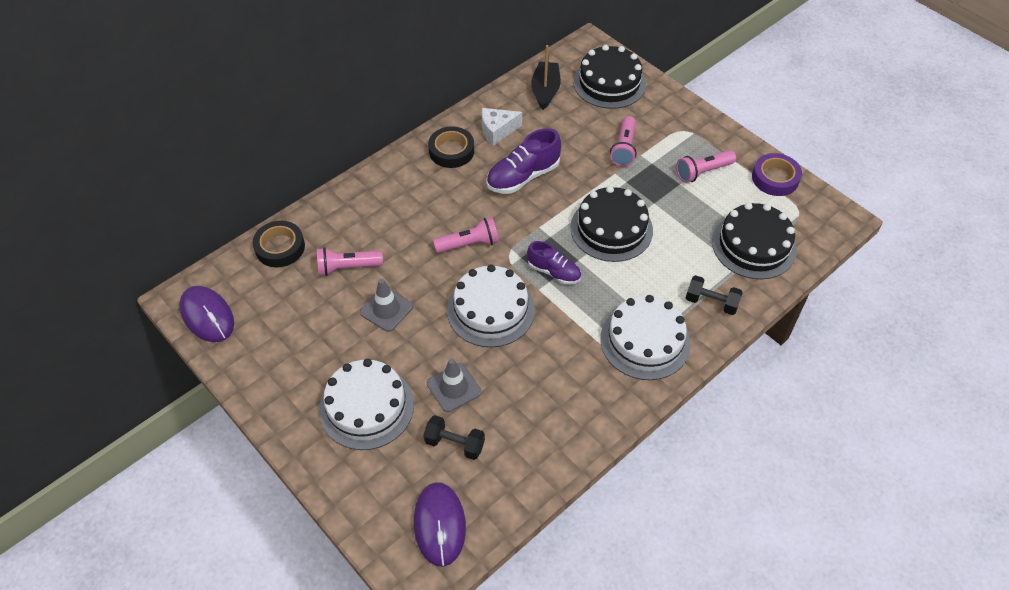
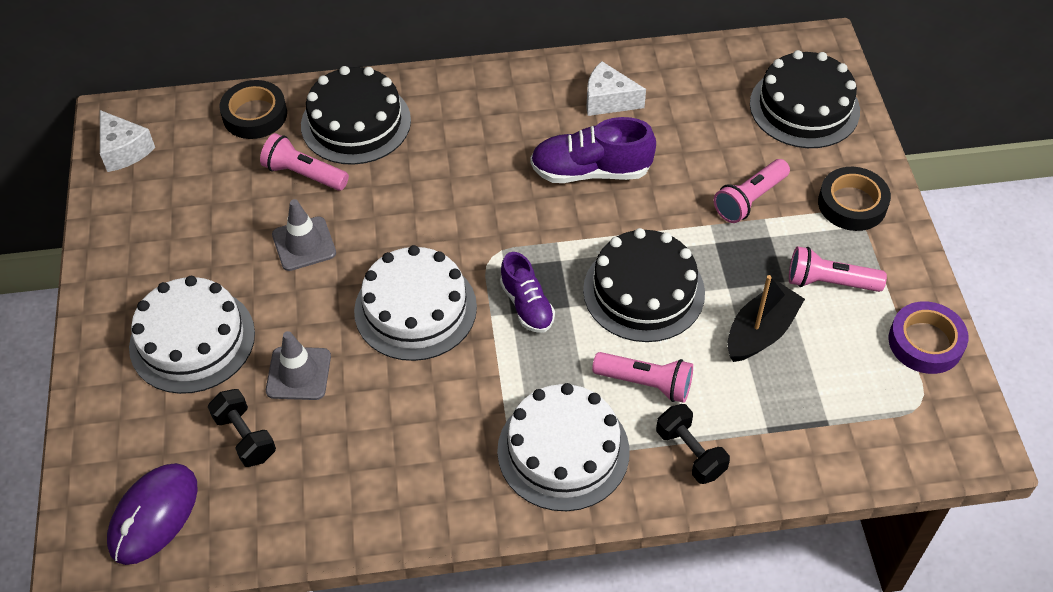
camera: 35 degrees right, 0 degrees up
(207, 316) = (124, 150): purple mouse -> white cheese
(451, 151) = (533, 98): black tape -> black tape (852, 204)
(469, 244) = (458, 218): pink flashlight -> pink flashlight (646, 383)
(545, 91) = (711, 79): black boat -> black boat (760, 332)
(753, 245) = (814, 413): black cake -> black cake (356, 123)

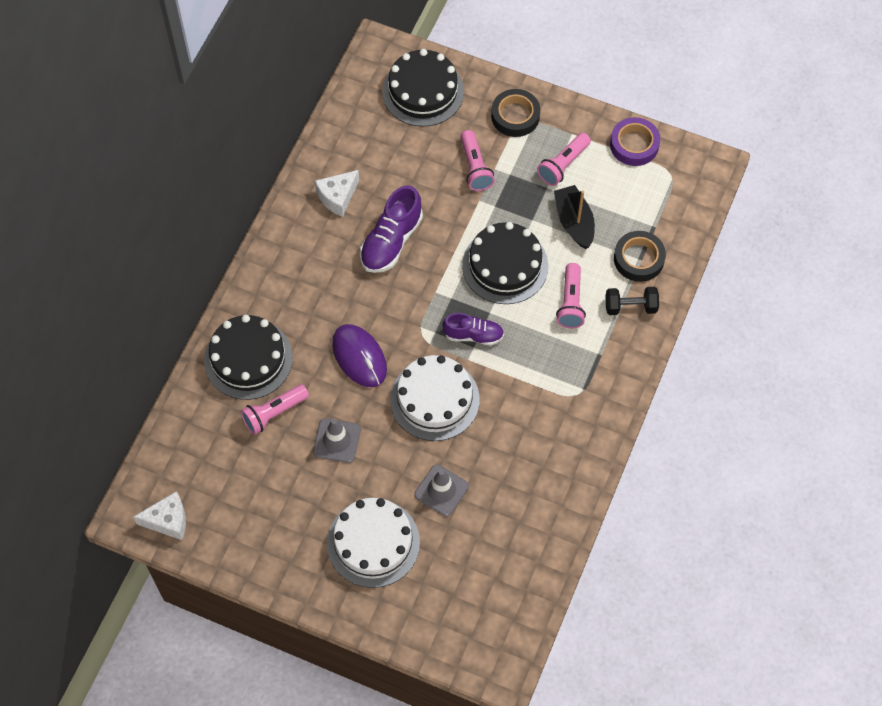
camera: 60 degrees left, 10 degrees up
(154, 515) = (495, 618): purple mouse -> purple mouse (359, 357)
(245, 437) = (470, 542): black dumbbell -> none
(255, 115) = (194, 420): black tape -> black tape (638, 259)
(563, 451) = (589, 371): white cake -> none
(646, 383) = (570, 302): pink flashlight -> pink flashlight turned 135 degrees clockwise

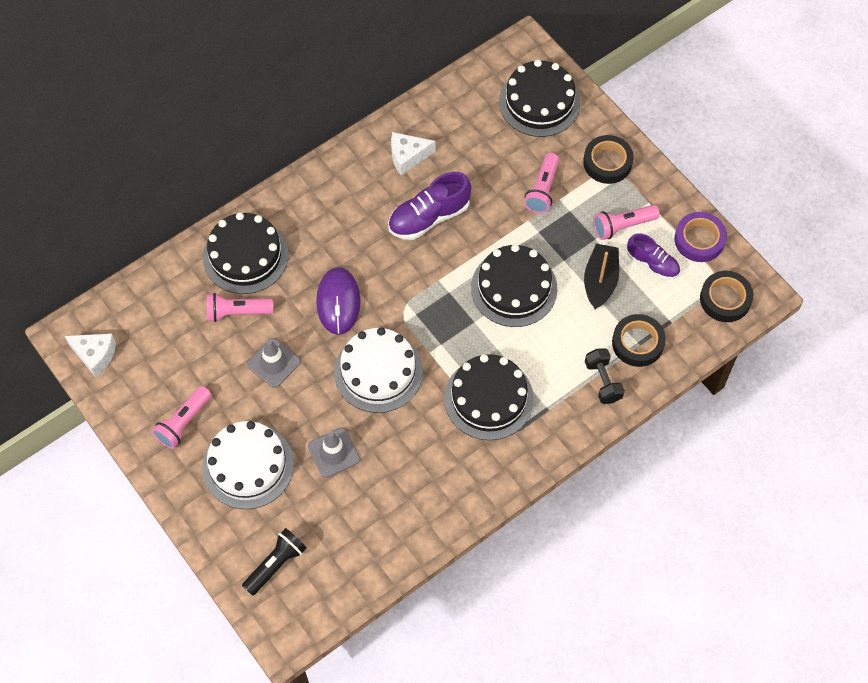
camera: 30 degrees right, 0 degrees up
(454, 614) = (276, 564): none -> black flashlight
(473, 335) = (447, 334): purple shoe -> purple shoe (652, 263)
(544, 372) = (489, 398): none -> black cake
(570, 302) = (551, 350): pink flashlight -> pink flashlight (183, 422)
(630, 307) = (603, 381): black dumbbell -> black dumbbell turned 45 degrees clockwise
(687, 184) = (725, 299): none -> black tape

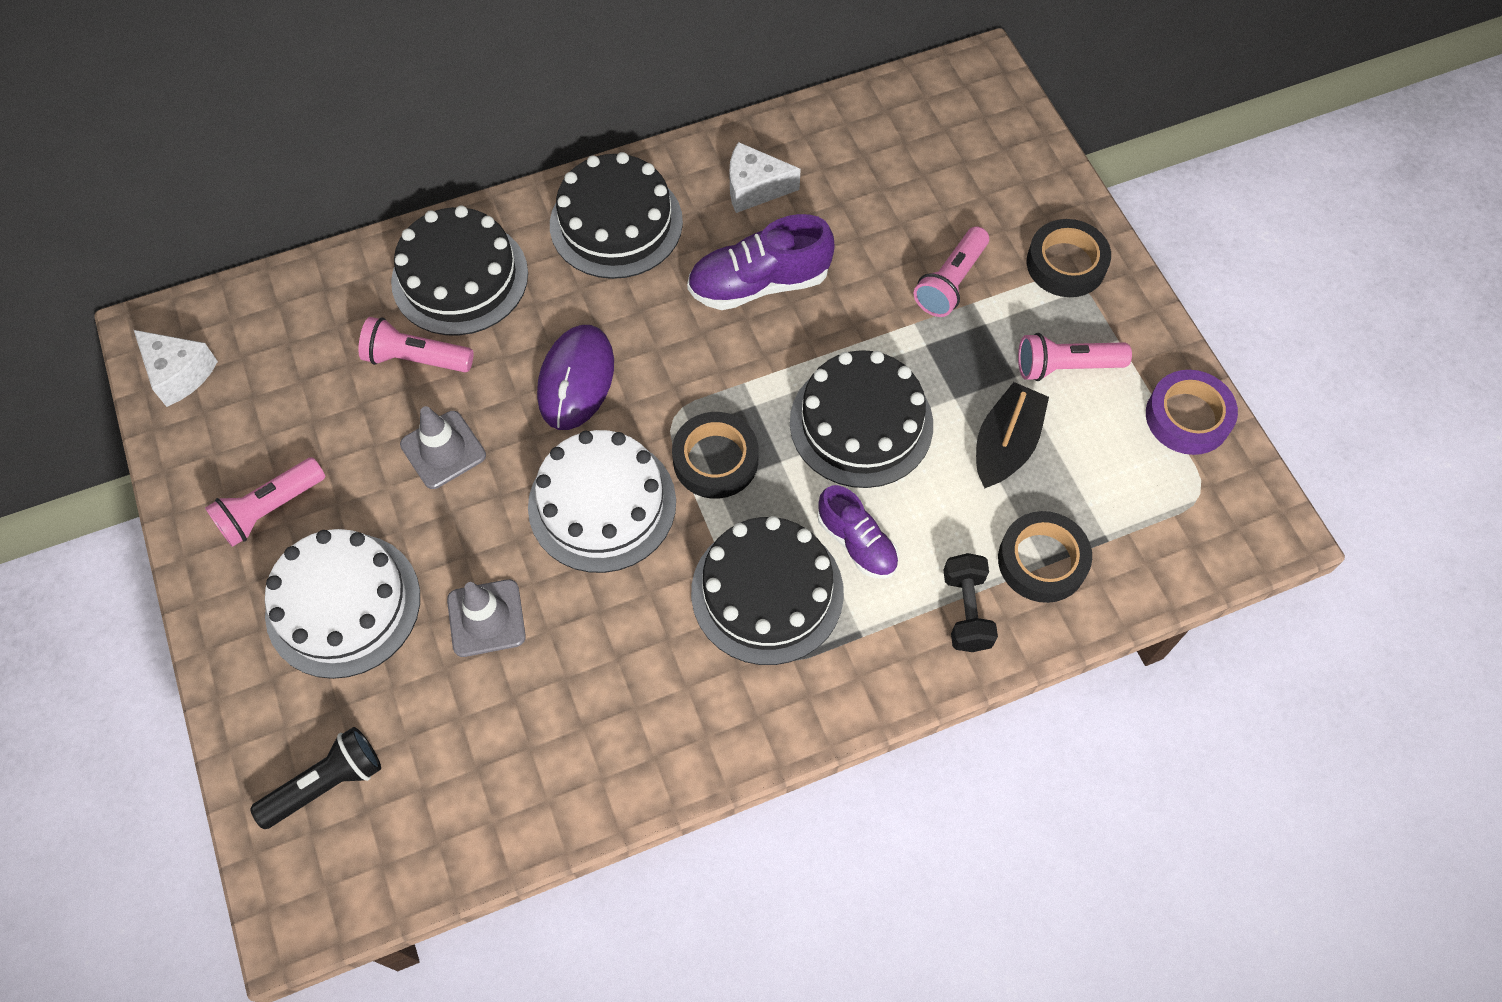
camera: 15 degrees right, 0 degrees up
(539, 102) = (982, 152): black cake -> black cake (616, 223)
(652, 263) = (1100, 437): purple shoe -> purple shoe (857, 543)
(725, 299) = (1209, 524): black tape -> black tape (715, 460)

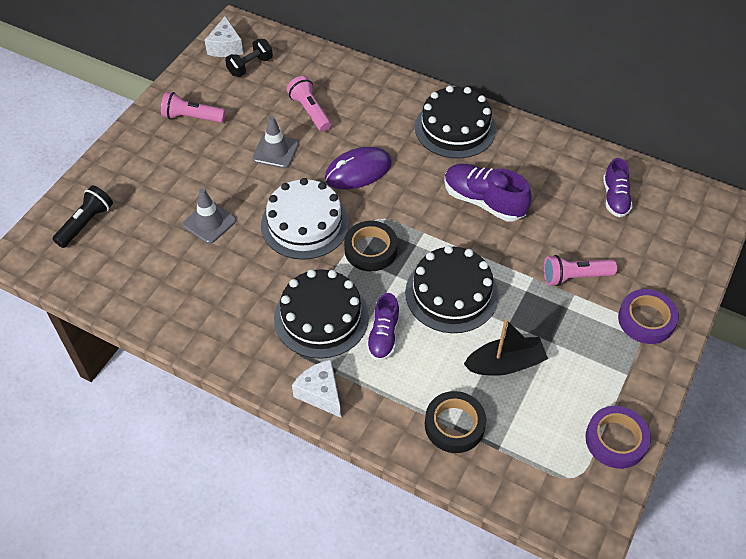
camera: 50 degrees right, 10 degrees down
(326, 784) = (86, 223): black flashlight -> black flashlight turned 75 degrees counterclockwise
(343, 604) = (171, 171): white cake -> none
(460, 277) = (365, 97): black cake -> none
(754, 188) = (535, 163): white cheese -> white cheese (320, 393)
(880, 154) = (615, 198): none -> purple shoe
(966, 611) = (392, 409): black dumbbell -> black dumbbell (250, 66)
(1065, 367) = (582, 361): pink flashlight -> none
(1066, 264) = (646, 320): black tape -> purple tape

